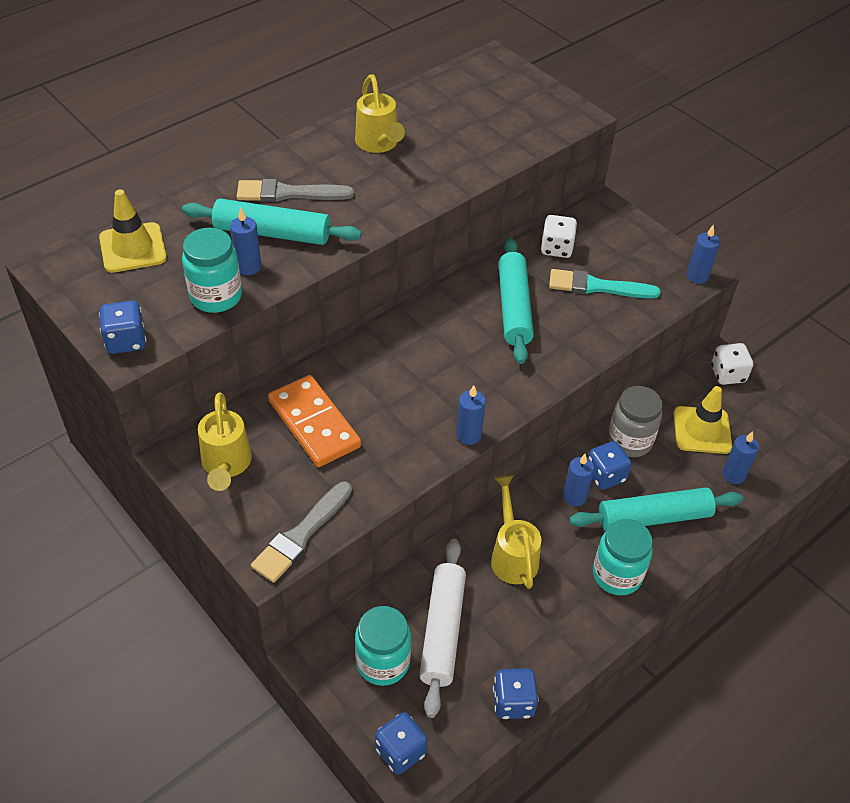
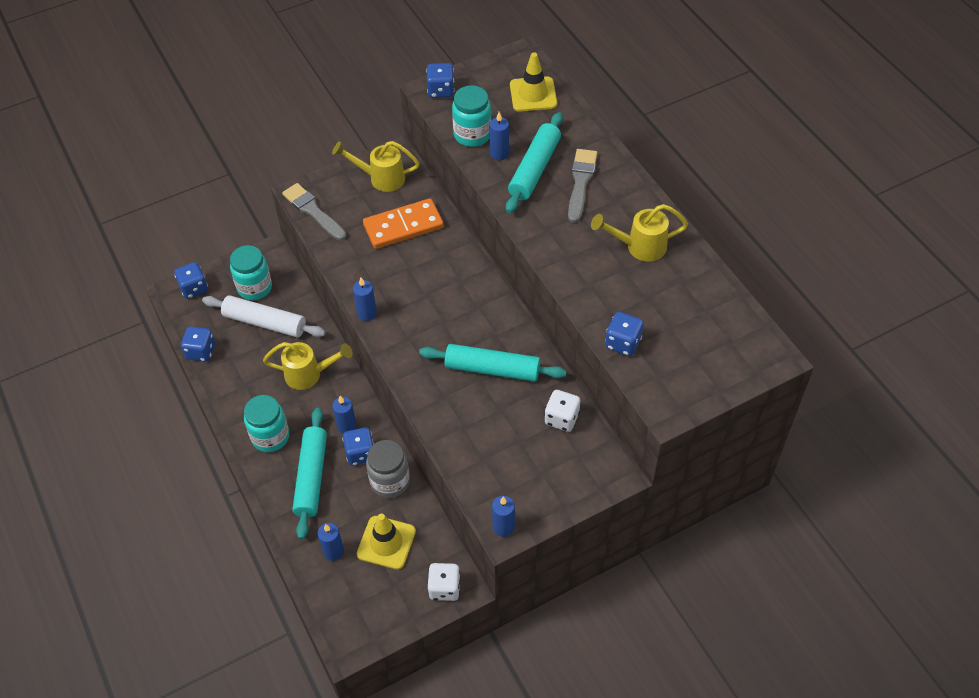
camera: 105 degrees right, 5 degrees up
(511, 147) = (623, 343): none -> blue dice
(597, 286) = (505, 438): turquoise brush -> none

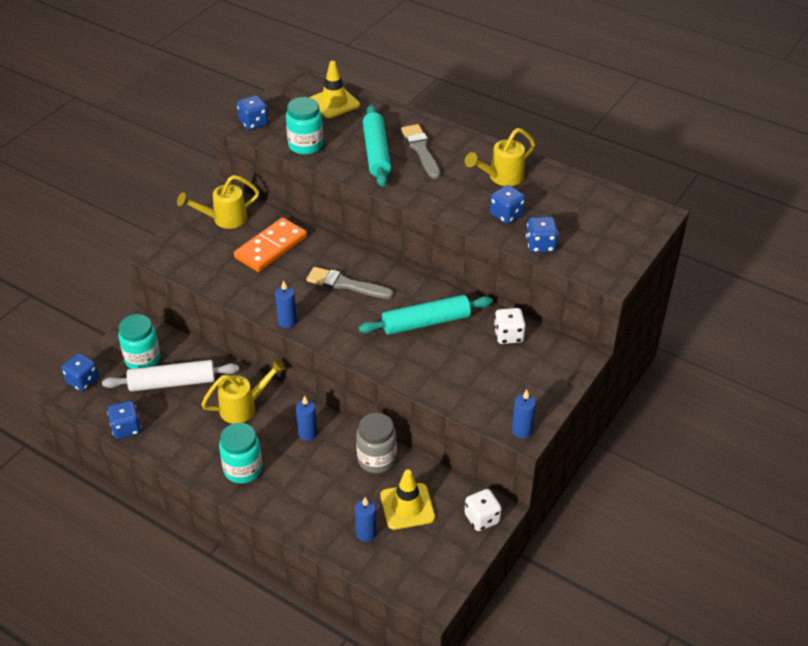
camera: 30 degrees left, 10 degrees down
(311, 477) = (304, 485): turquoise rolling pin -> none
(313, 211) = (180, 263): grey brush -> grey brush (345, 284)
(360, 453) = (335, 449): blue dice -> blue dice (506, 215)
(499, 153) = (338, 151): blue candle -> none

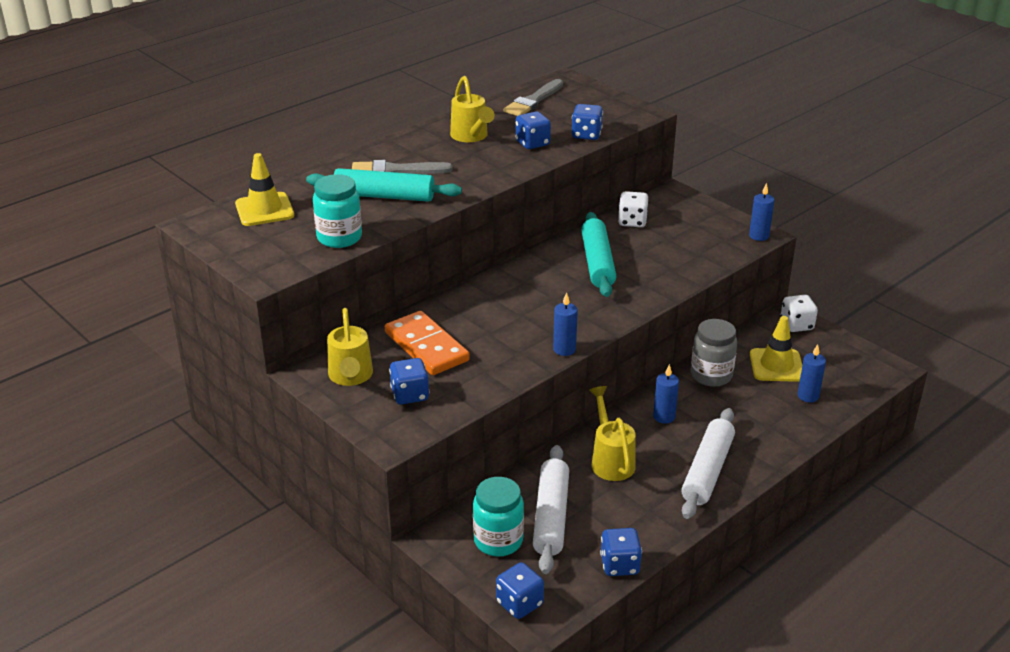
camera: 75 degrees left, 10 degrees down
(243, 469) = (707, 471): turquoise jar -> white rolling pin
(253, 123) = (265, 268): blue dice -> blue dice (410, 395)
(345, 284) = (517, 303): grey brush -> grey brush (533, 101)

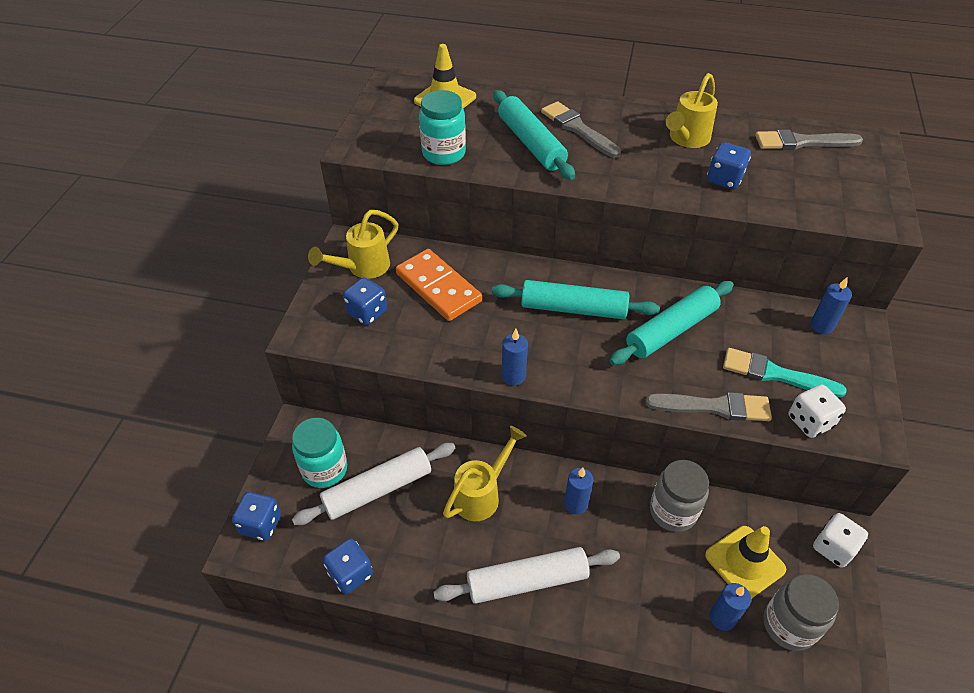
camera: 55 degrees right, 15 degrees up
(426, 347) = (438, 287): orange domino -> orange domino turned 60 degrees counterclockwise
(528, 293) = (573, 308): none -> turquoise rolling pin
(586, 135) = (787, 204): blue dice -> none
(632, 222) = (768, 320): white dice -> white dice (810, 421)
(680, 243) = (775, 374): none -> turquoise brush
(682, 279) = (714, 407): none -> grey brush
(759, 236) = (867, 434): blue candle -> blue candle (821, 326)
(834, 372) = (789, 625): none -> grey jar

